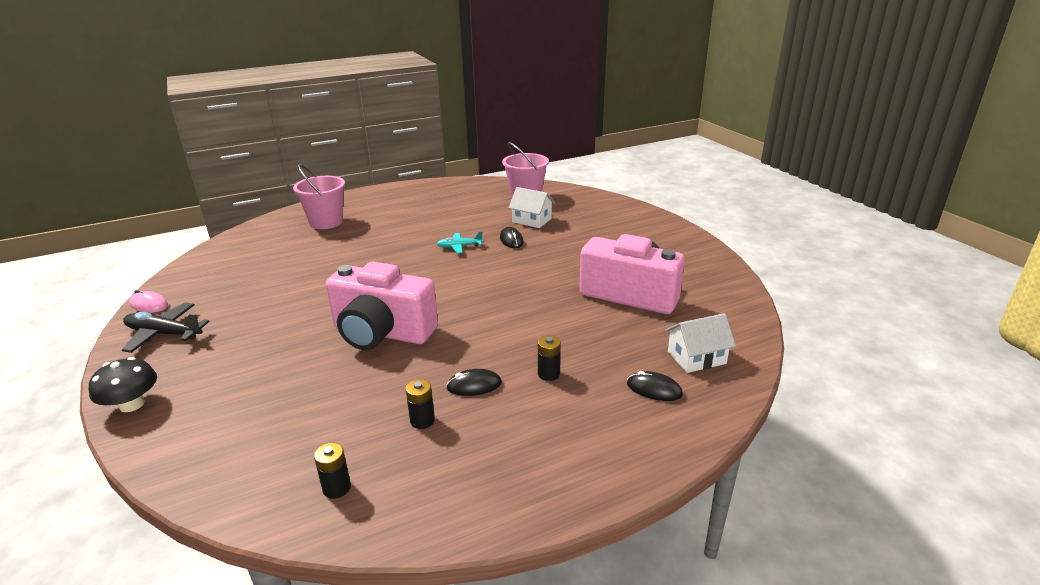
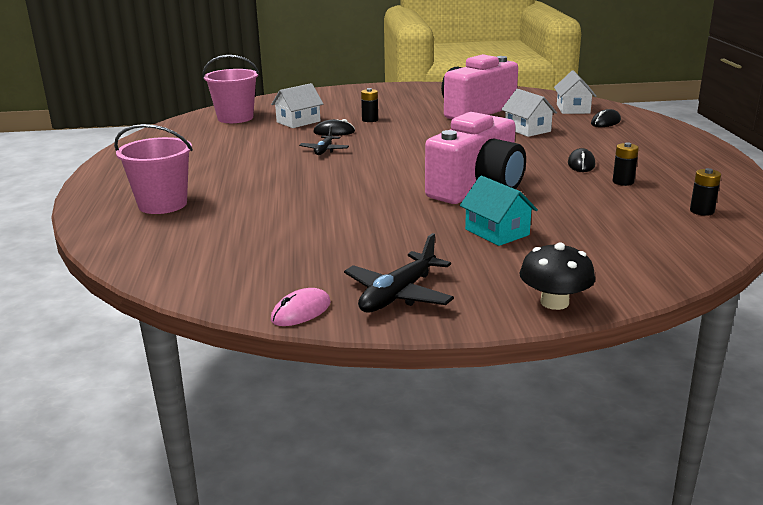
camera: 70 degrees left, 5 degrees down
(276, 358) = (497, 232): none -> turquoise house
(459, 247) = (324, 150): turquoise plane -> black plane
(548, 374) = (575, 143): black battery -> black battery (370, 120)
(582, 336) = (527, 129): none -> white house

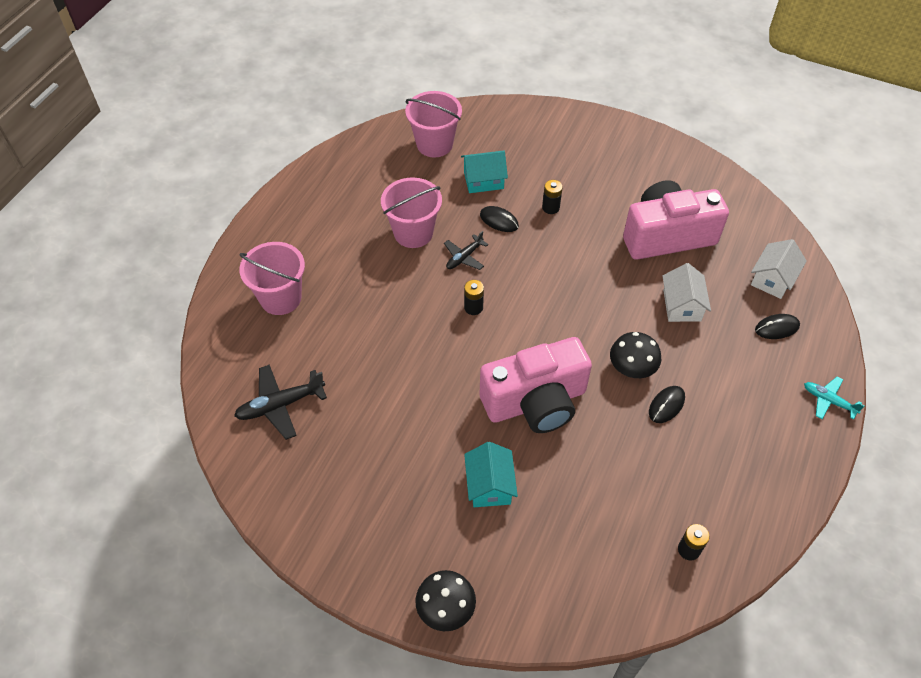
camera: 30 degrees right, 30 degrees up
(263, 151) = (413, 233): none -> pink bucket
(298, 122) = (483, 180): white house -> turquoise house
(301, 311) = (276, 516): pink mouse -> none
(398, 295) = (351, 533): black plane -> black plane (280, 405)
(531, 157) = (632, 368): none -> black mushroom
(623, 182) = (671, 460): black battery -> black battery (473, 307)
(685, 136) = (828, 401): none -> turquoise plane

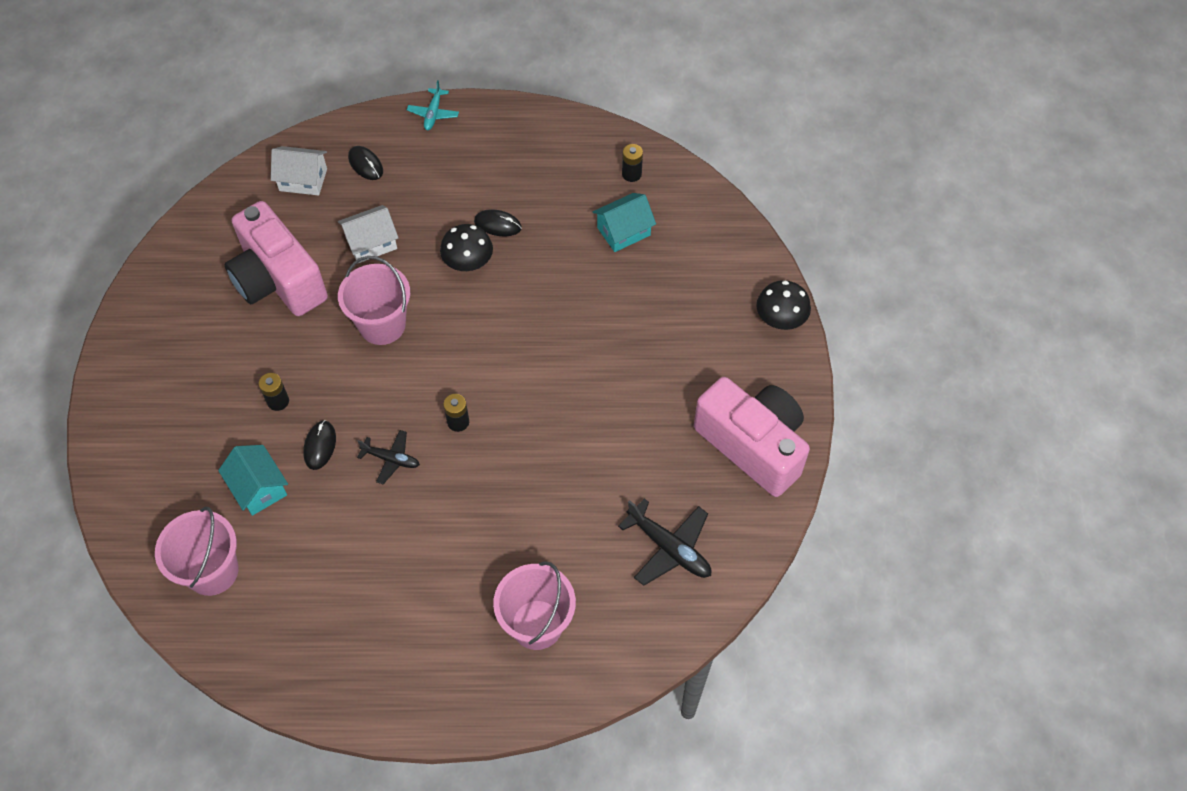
camera: 115 degrees left, 5 degrees up
(413, 233) = (376, 528): pink bucket -> pink bucket (382, 325)
(490, 485) = (653, 330): turquoise house -> turquoise house (623, 231)
(535, 402) = (547, 325): pink camera -> pink camera (753, 445)

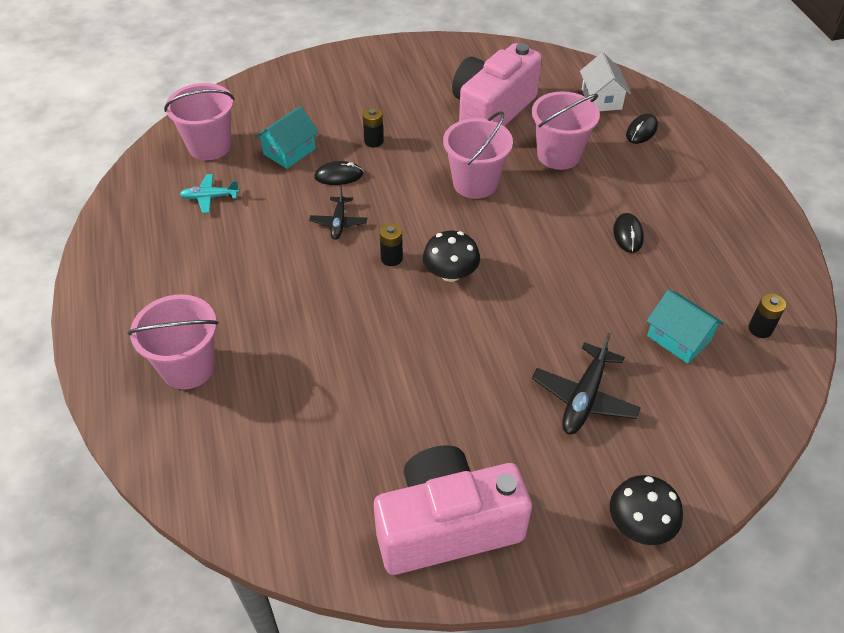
camera: 75 degrees right, 10 degrees down
(371, 243) = (558, 155): white house -> pink bucket
(433, 114) = (729, 159): turquoise plane -> turquoise plane (209, 197)
(468, 262) = (572, 223): black mushroom -> black mushroom (450, 273)
(669, 548) = (293, 465): black plane -> black plane (584, 398)
(753, 445) = (447, 526): pink camera -> pink camera turned 135 degrees counterclockwise

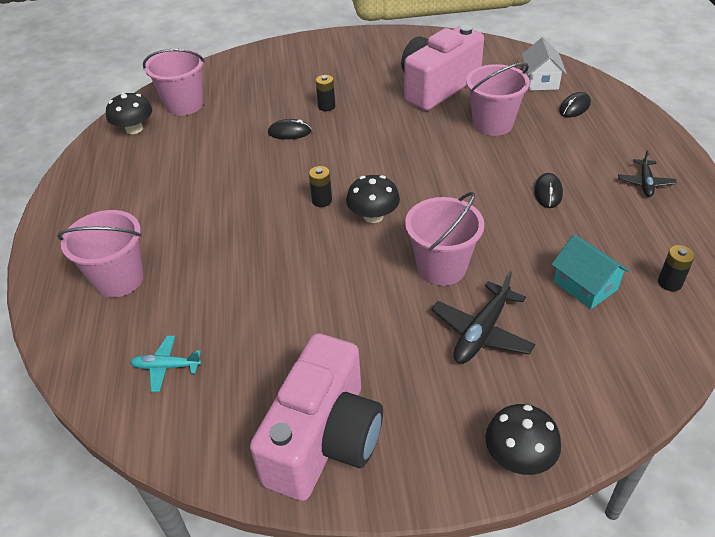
camera: 10 degrees right, 5 degrees down
(158, 180) = (134, 129): none -> black mushroom
(209, 197) = (174, 144): turquoise plane -> turquoise plane (166, 367)
(289, 151) = (251, 111): turquoise house -> none
(338, 223) = (281, 169): black plane -> black plane (645, 183)
(447, 526) = (324, 439): pink camera -> pink camera turned 120 degrees clockwise
(475, 183) = (411, 143): pink bucket -> pink bucket (441, 267)

